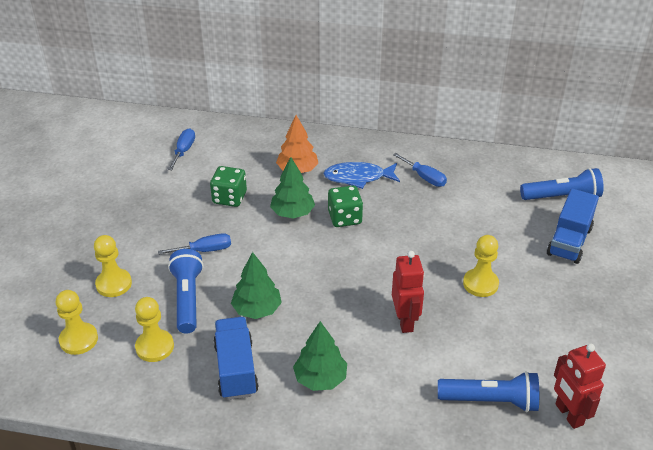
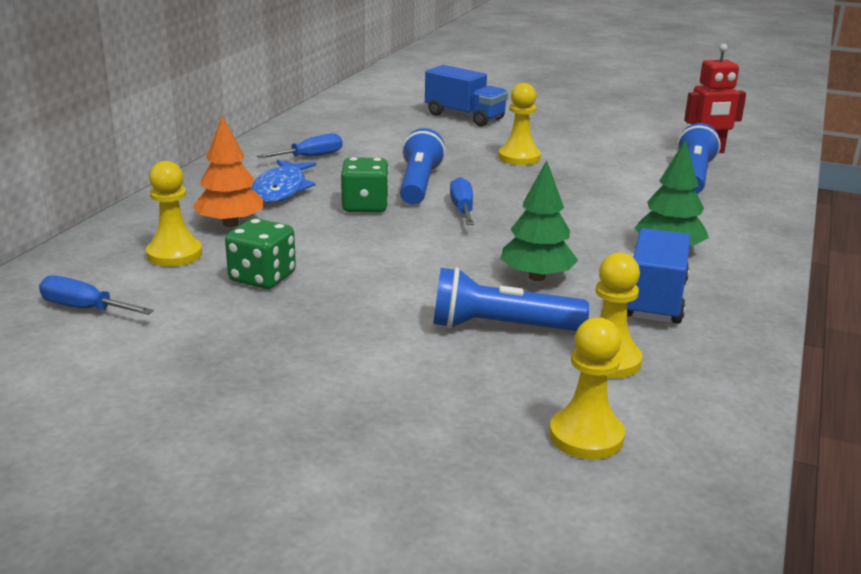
camera: 80 degrees left, 15 degrees down
(114, 284) = (443, 395): yellow pawn -> yellow pawn (174, 254)
(205, 250) = (388, 306): blue screwdriver -> blue screwdriver (462, 209)
(236, 369) = (655, 300): blue truck -> blue truck turned 105 degrees clockwise
(292, 213) = (333, 236): green tree -> none
(405, 321) = (573, 197): red robot -> none
(562, 197) = (391, 108): blue flashlight -> blue flashlight (419, 184)

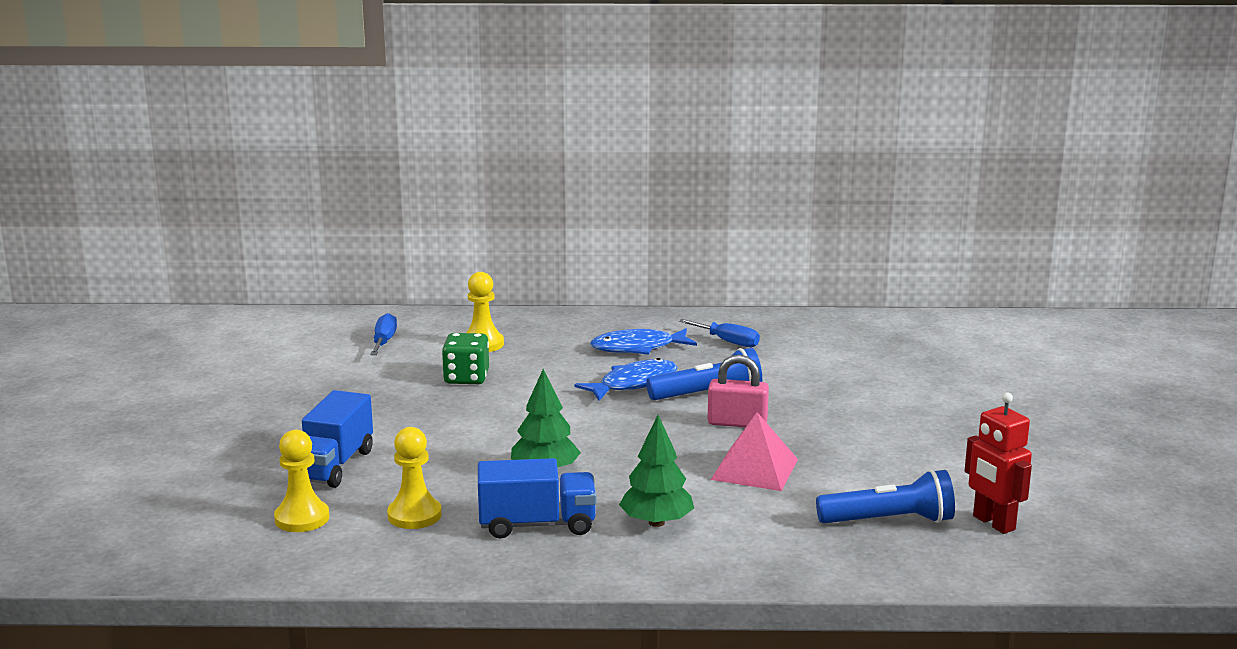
camera: 70 degrees right, 5 degrees down
(230, 224) = (552, 347): orange tree -> none
(365, 206) = (634, 384): green dice -> blue fish
(462, 209) = (666, 421): blue screwdriver -> none
(464, 117) = (938, 381): blue truck -> blue truck (333, 466)
(488, 186) = (737, 423): none -> pink padlock
(501, 327) = (443, 470): blue flashlight -> none
(519, 157) = (837, 425): yellow pawn -> none
(582, 197) = (755, 469): none -> pink pyramid

